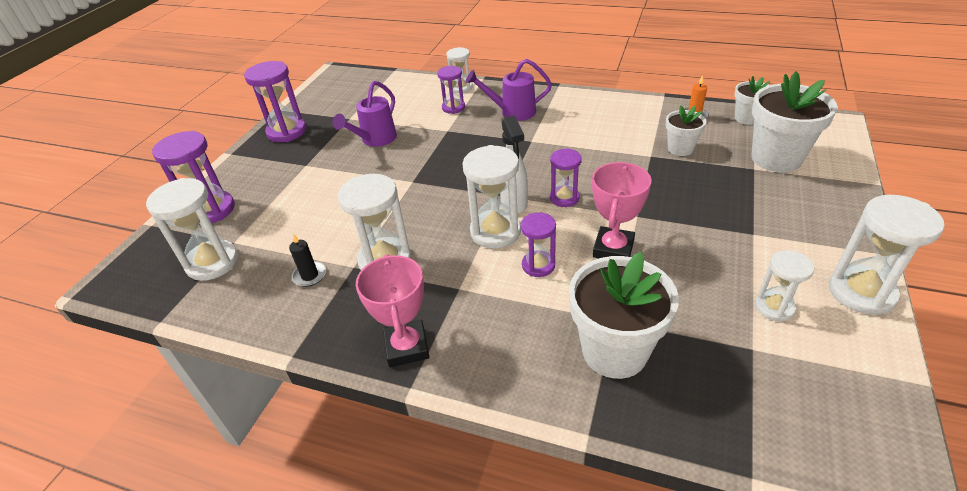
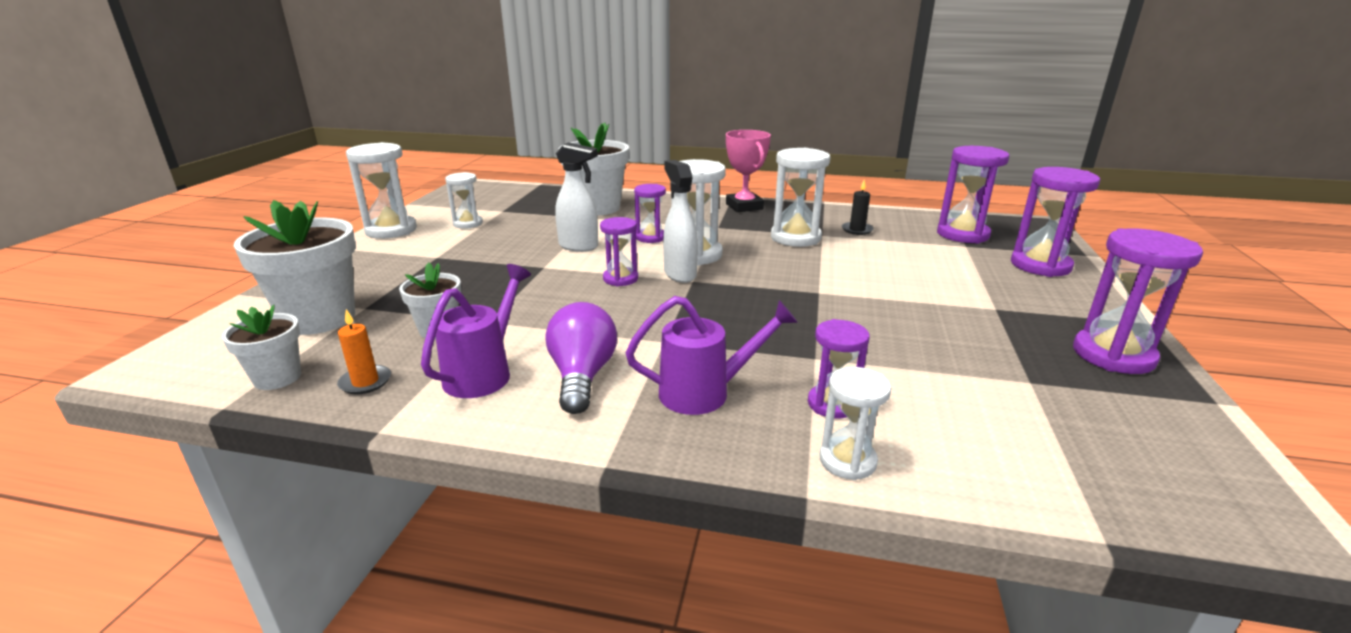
camera: 170 degrees right, 15 degrees down
(212, 262) = (962, 234): white hourglass -> purple hourglass
(375, 140) = (929, 342): purple watering can -> purple watering can (483, 373)
(576, 119) = (582, 376): none -> purple light bulb
(613, 249) = (579, 246): pink trophy -> white spray bottle

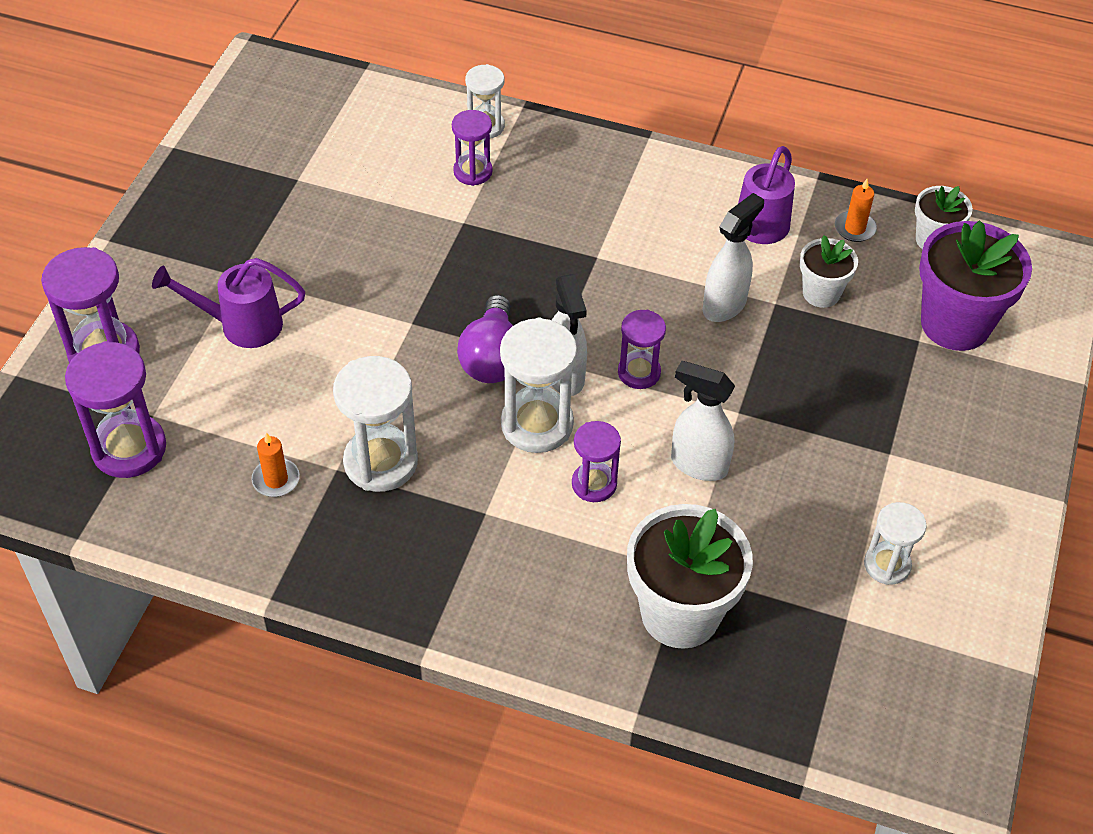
camera: 175 degrees left, 25 degrees up
(319, 318) = (955, 324): white flower pot -> purple flower pot
(391, 230) = (999, 550): white hourglass -> none
(538, 317) = (725, 305): none -> white spray bottle
(582, 376) = (672, 218): purple light bulb -> purple light bulb (492, 358)
(704, 393) = (570, 191): purple watering can -> purple watering can (242, 325)
(744, 206) = (419, 594): pink trophy -> none
(857, 230) = (276, 479): black candle -> orange candle
(1113, 355) = (195, 200): purple hourglass -> none

